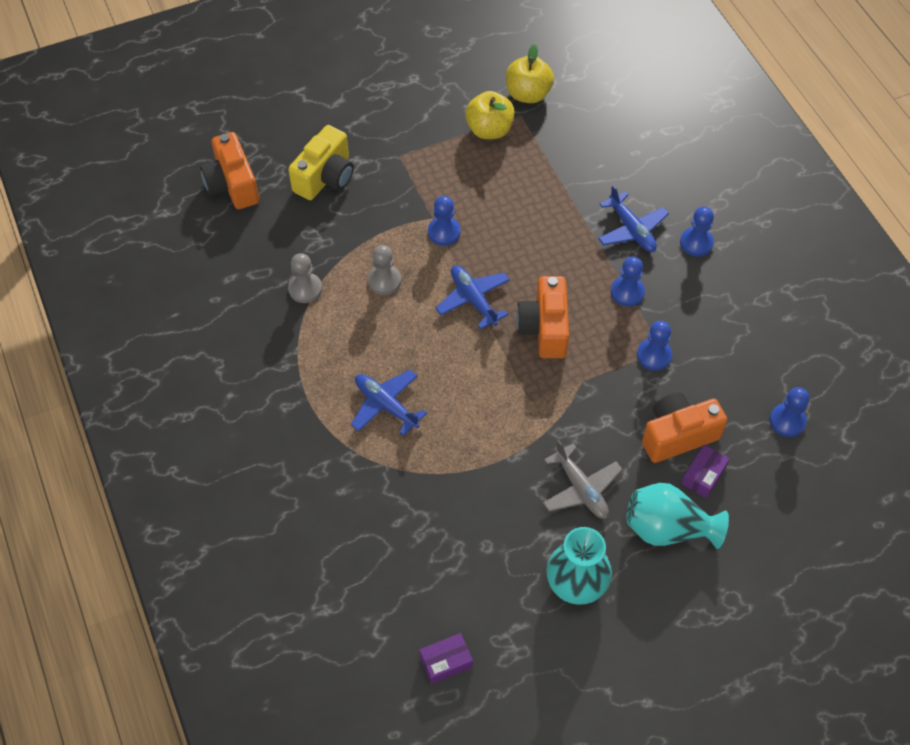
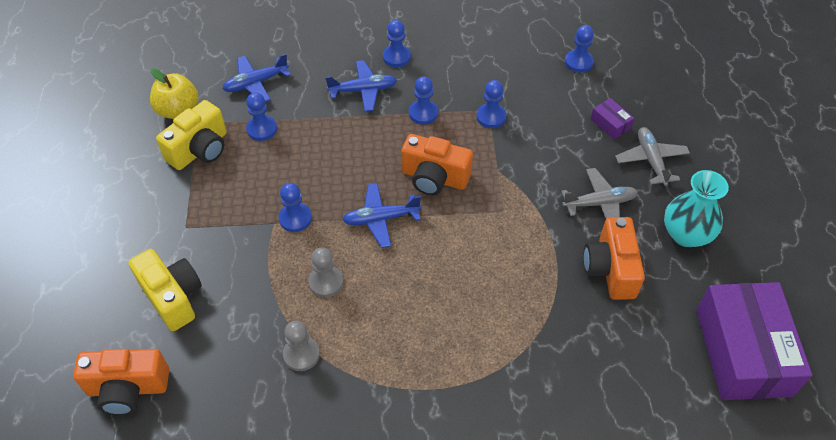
camera: 70 degrees left, 5 degrees down
(386, 405) = (467, 322): blue plane -> blue plane (256, 83)
(446, 662) = (742, 351): purple box -> purple box, size x2.46
(489, 130) = (200, 150): yellow apple -> yellow camera
(537, 166) = (262, 129): none -> blue pawn
(668, 528) = (651, 160): turquoise vase -> grey plane
(677, 435) = (570, 127): orange camera -> orange camera (610, 269)

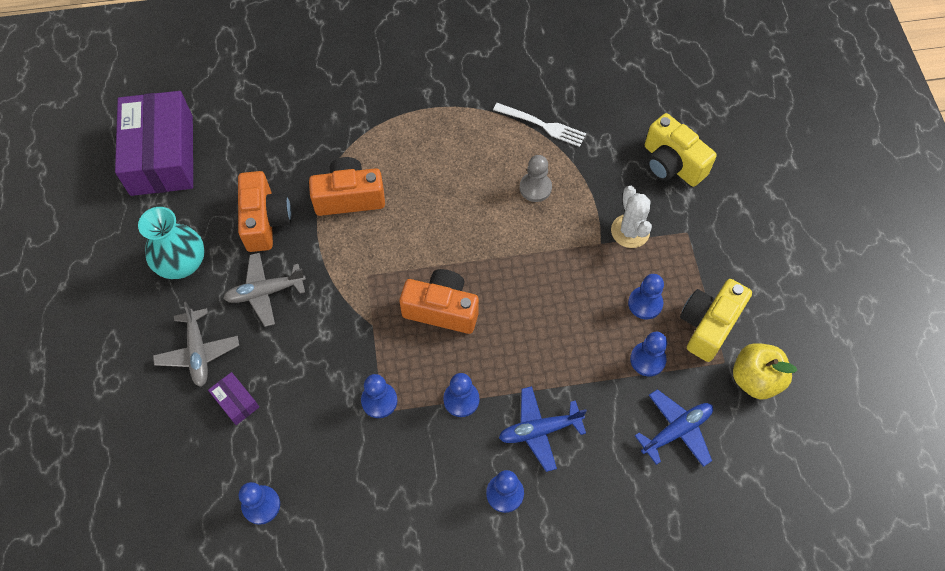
camera: 175 degrees right, 10 degrees up
(128, 389) = (677, 90): orange camera -> orange camera (349, 197)
(241, 232) = (630, 231): none -> white cactus
(295, 218) = (580, 250): blue pawn -> blue pawn (645, 303)
(301, 354) = (543, 125): grey pawn -> white fork
(381, 219) = (493, 256): blue plane -> none

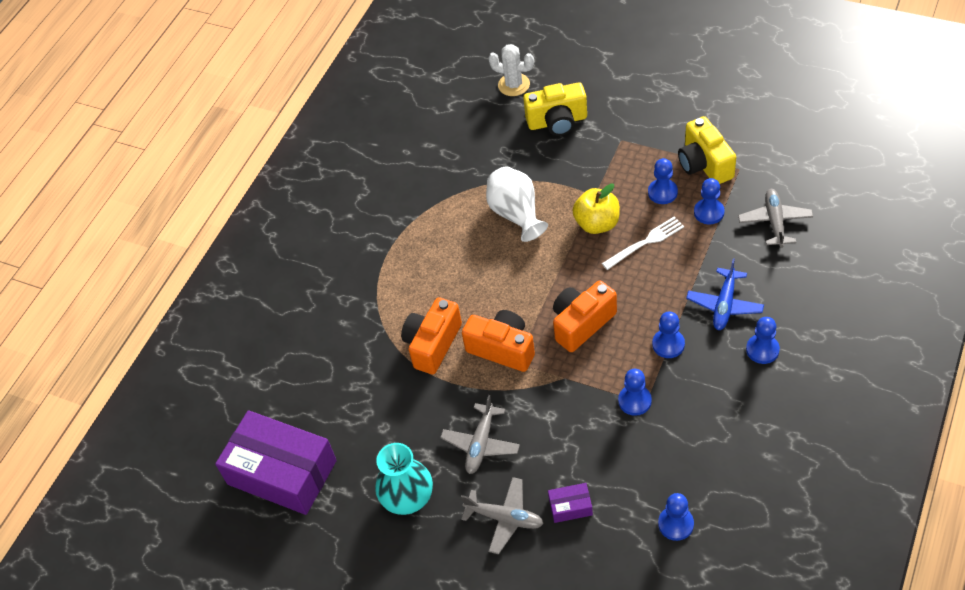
camera: 50 degrees left, 10 degrees down
(265, 221) = (411, 416): orange camera -> orange camera (502, 349)
(535, 188) = (516, 214): grey pawn -> white vase
(543, 125) = (463, 184): white fork -> white fork (646, 242)
(630, 231) = (596, 173): white cactus -> white cactus (514, 85)
(676, 431) = (775, 222): blue plane -> grey plane
(755, 379) = (763, 158): yellow apple -> yellow apple (597, 224)

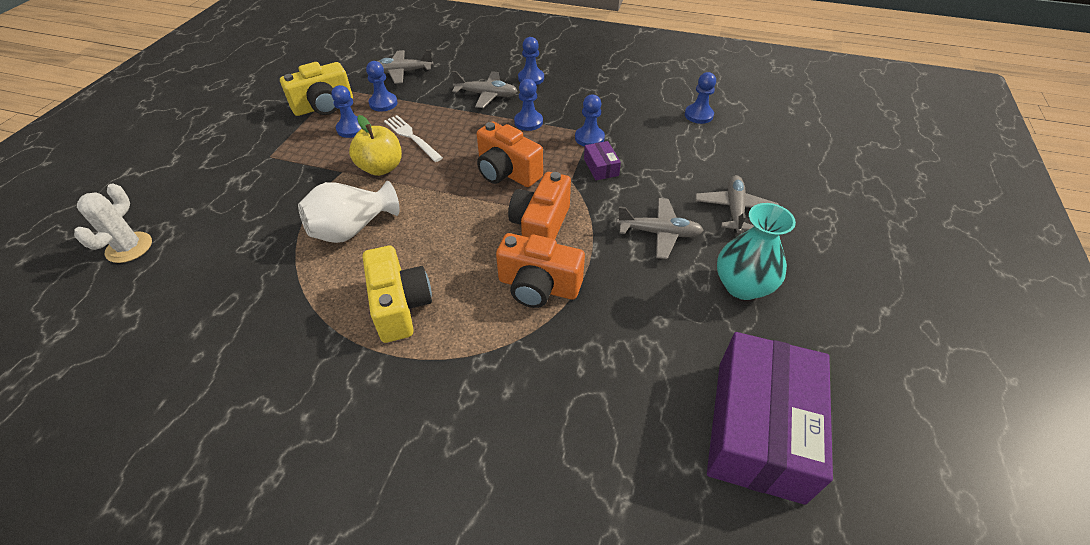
camera: 105 degrees left, 5 degrees down
(557, 121) = (217, 204): yellow camera -> yellow camera (400, 306)
(570, 507) = (705, 169): purple box -> purple box (601, 167)
(724, 305) = (486, 95): blue plane -> grey plane

